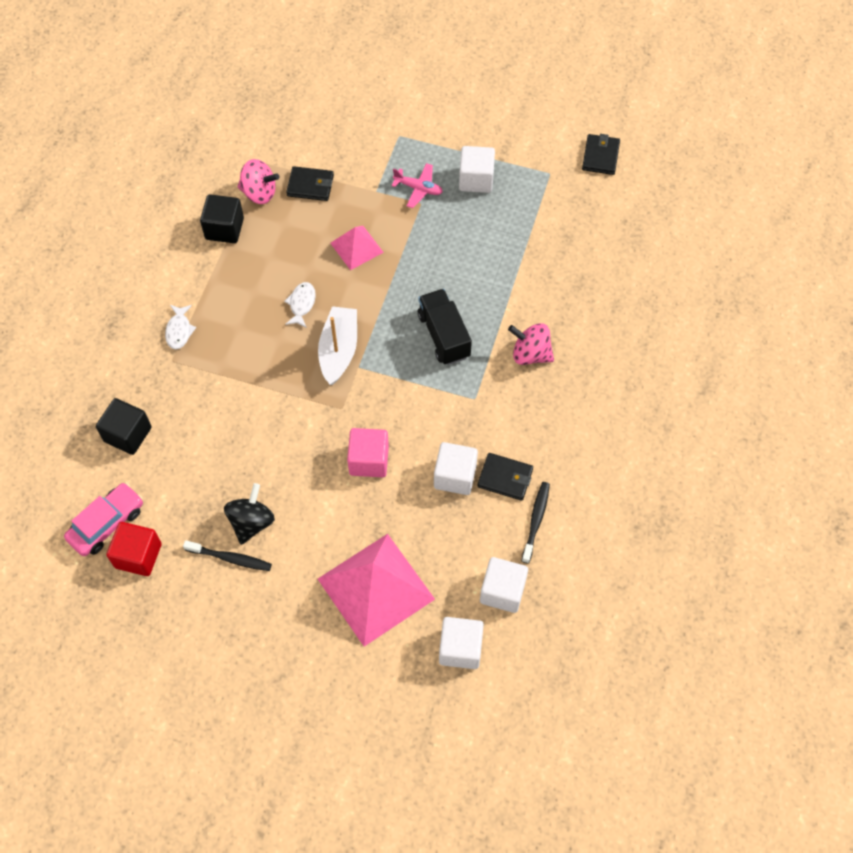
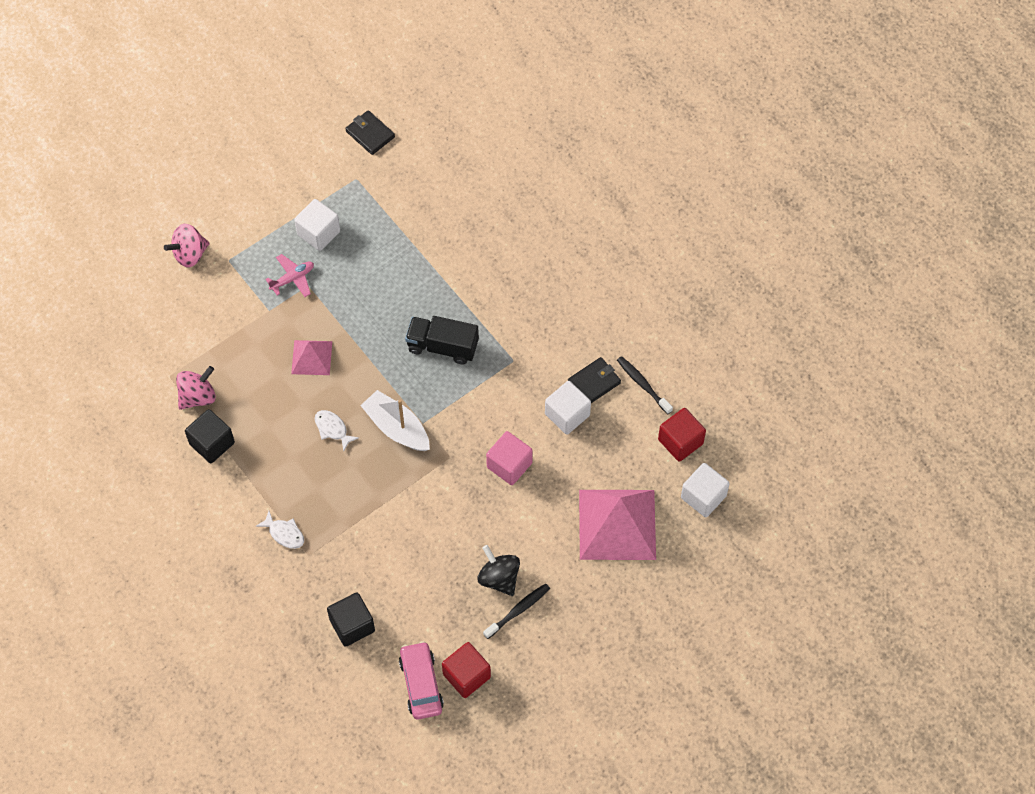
camera: 55 degrees left, 0 degrees up
(310, 185) = (223, 354): black wallet -> none
(502, 591) = (680, 441): white cube -> red cube
(530, 354) = (505, 298): pink spinning top -> pink spinning top (190, 254)

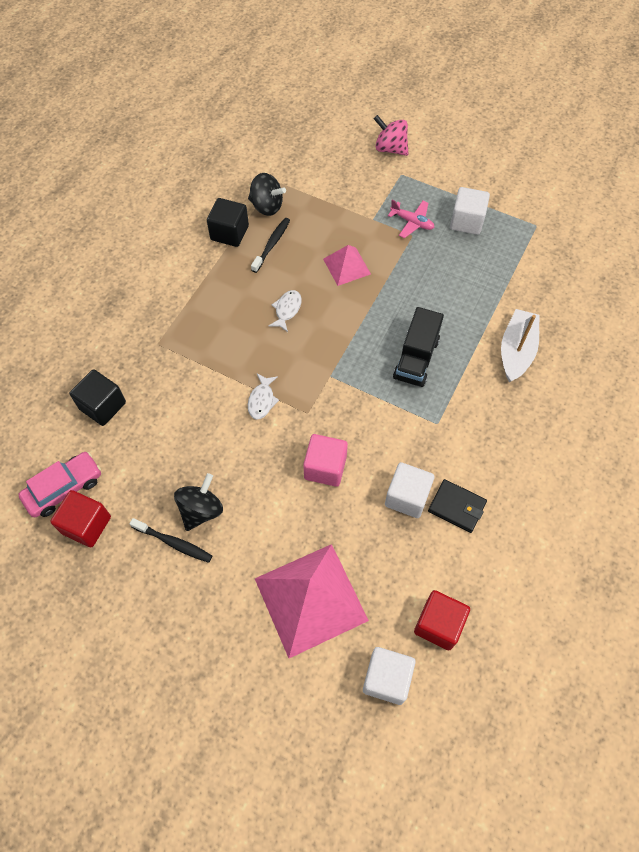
camera: 65 degrees right, 0 degrees up
(198, 396) = (267, 206): pink spinning top -> black spinning top
(284, 533) = (170, 317): white fish -> white fish (262, 400)
(370, 134) = (586, 217): black wallet -> none
(397, 428) = (314, 357): white boat -> white boat (516, 351)
(442, 346) = (416, 359): black truck -> black truck turned 150 degrees counterclockwise
(643, 384) = (482, 556): black toothbrush -> black toothbrush (272, 245)

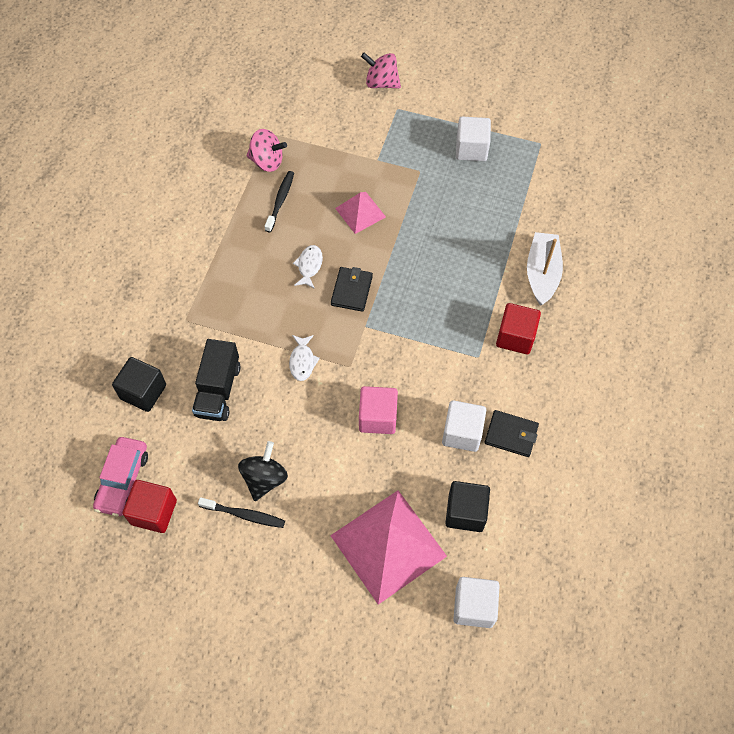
camera: 10 degrees left, 0 degrees up
(64, 488) = (123, 480): pink car -> pink car turned 150 degrees clockwise
(229, 233) = (234, 195): black cube -> black cube (465, 512)
(267, 206) = (267, 161): black spinning top -> pink spinning top
(323, 339) = (351, 290): none -> black wallet
(412, 222) = (417, 157): pink plane -> none
(416, 359) = (446, 296): black truck -> black truck (218, 390)
(438, 624) = (513, 548): red cube -> red cube (515, 337)

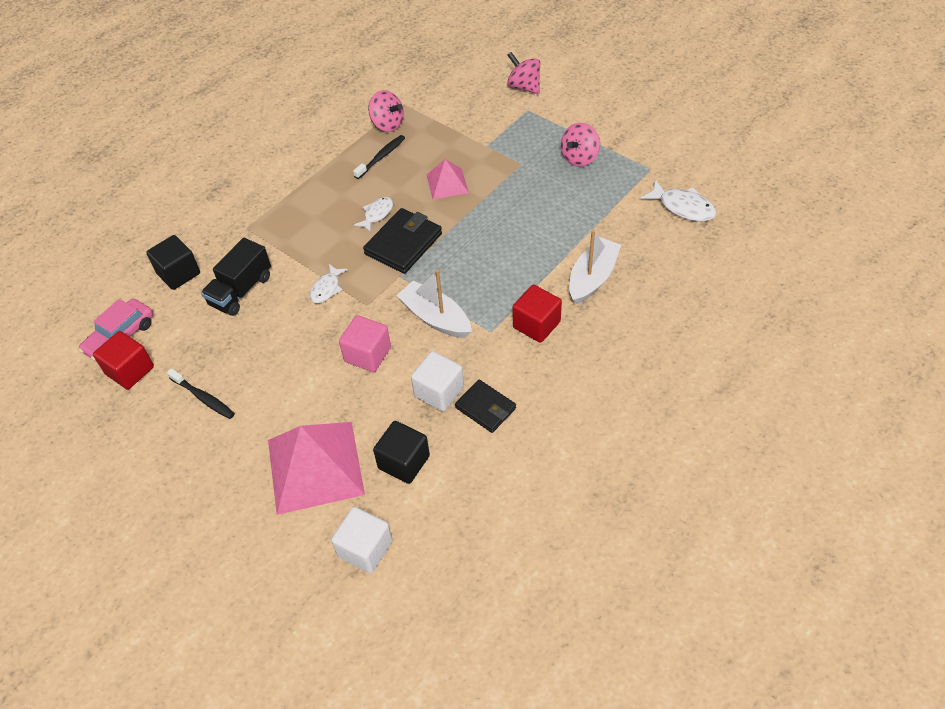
camera: 25 degrees right, 10 degrees down
(264, 478) = (238, 374): black spinning top -> none
(351, 290) = (403, 244): black wallet -> black wallet, size x1.53
(421, 359) = (435, 318): none -> white boat
(471, 149) = (579, 158): white cube -> pink spinning top
(587, 176) = (683, 207): none -> white fish

